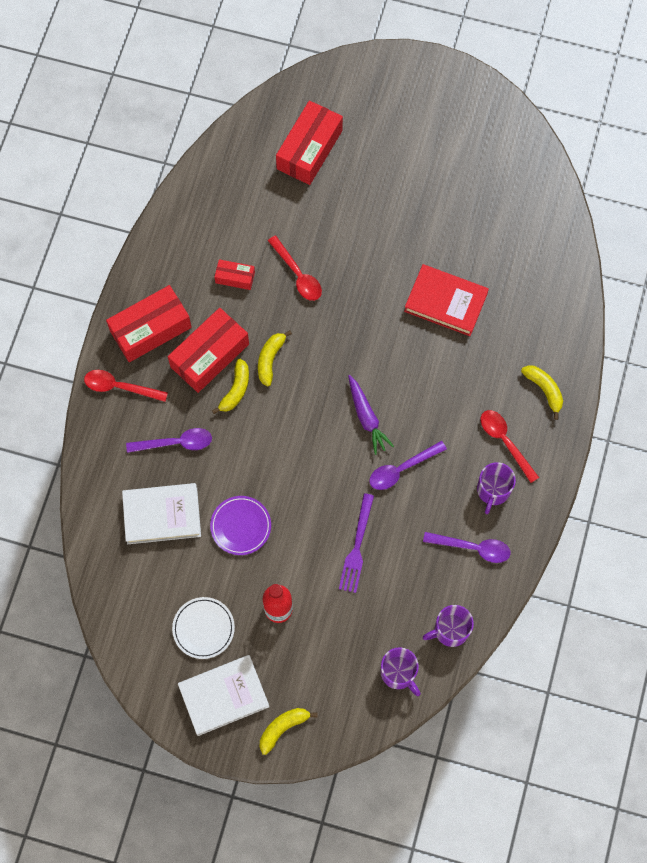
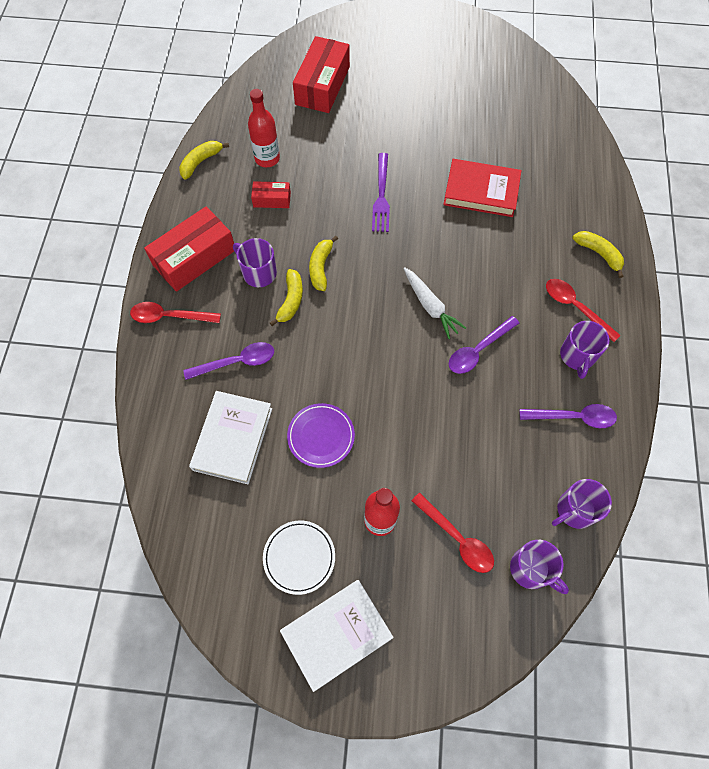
camera: 10 degrees left, 5 degrees down
(162, 515) = (233, 439): white book -> white book turned 60 degrees counterclockwise
(210, 355) = (258, 273): red box -> purple mug
(237, 229) = (267, 158): none -> red bottle
(283, 728) = (414, 661): yellow banana -> yellow banana (201, 162)
(298, 275) = (333, 188): red spoon -> red spoon (457, 538)
(357, 548) = (451, 438): purple fork -> purple fork (381, 196)
(367, 417) = (430, 306): purple carrot -> white carrot

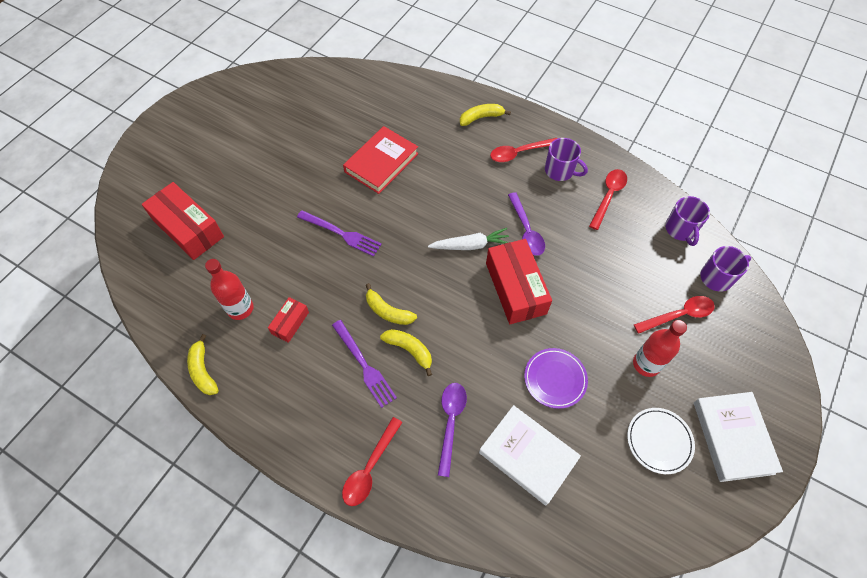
camera: 65 degrees left, 5 degrees down
(194, 258) = (315, 419): red box -> red box (515, 288)
(258, 273) = (365, 366): purple mug -> purple fork
(574, 417) = (608, 196): purple spoon -> red spoon

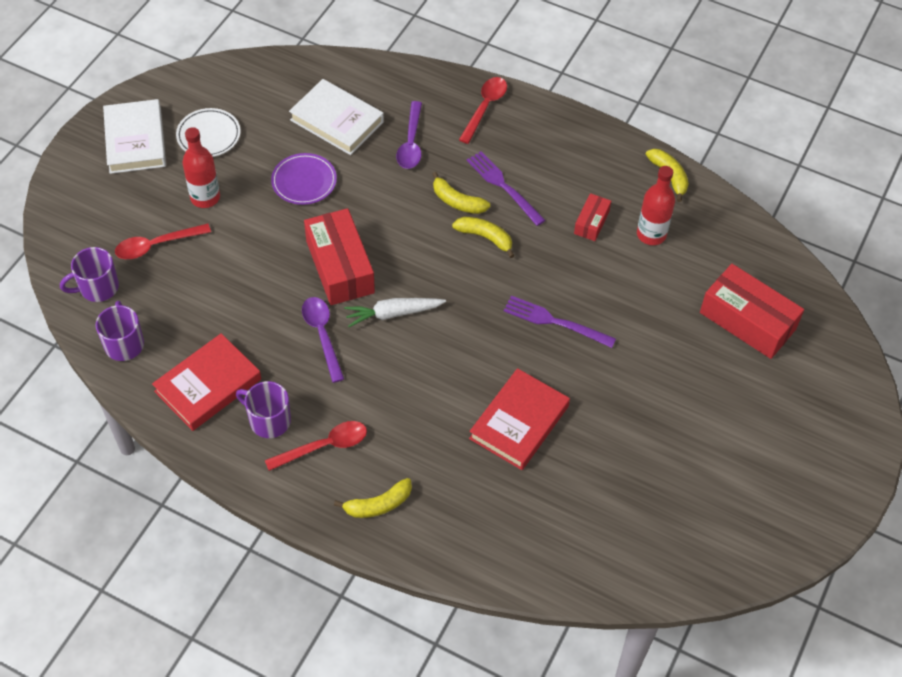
camera: 175 degrees right, 5 degrees down
(608, 196) = (208, 385): red spoon -> red book

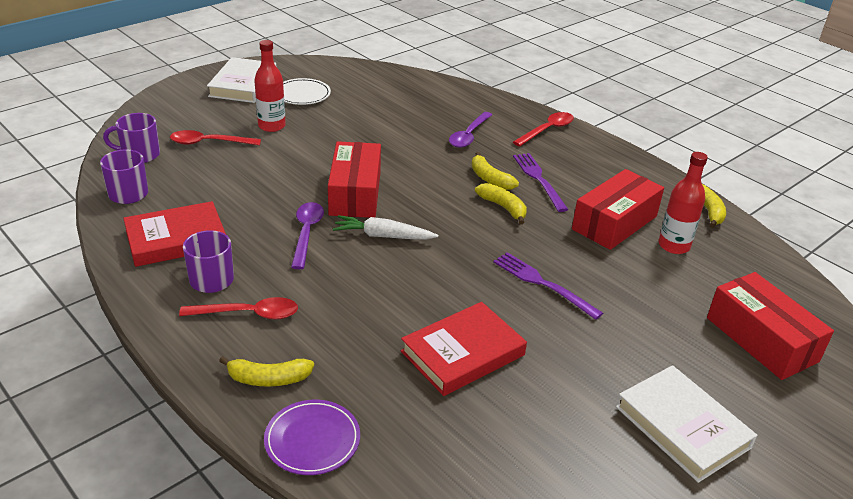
camera: 20 degrees right, 20 degrees down
(304, 181) = (361, 136): purple plate -> purple plate (312, 440)
(337, 121) = (413, 110): white book -> white book (682, 427)
(591, 222) = (614, 223): red box -> red box, size x1.97

